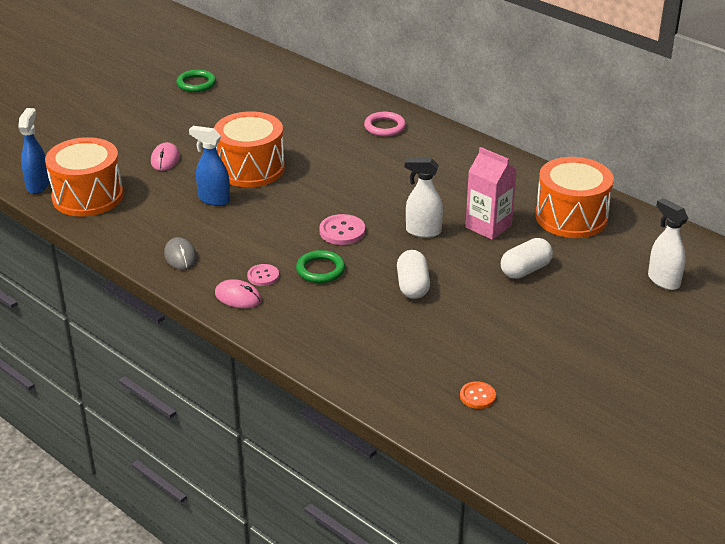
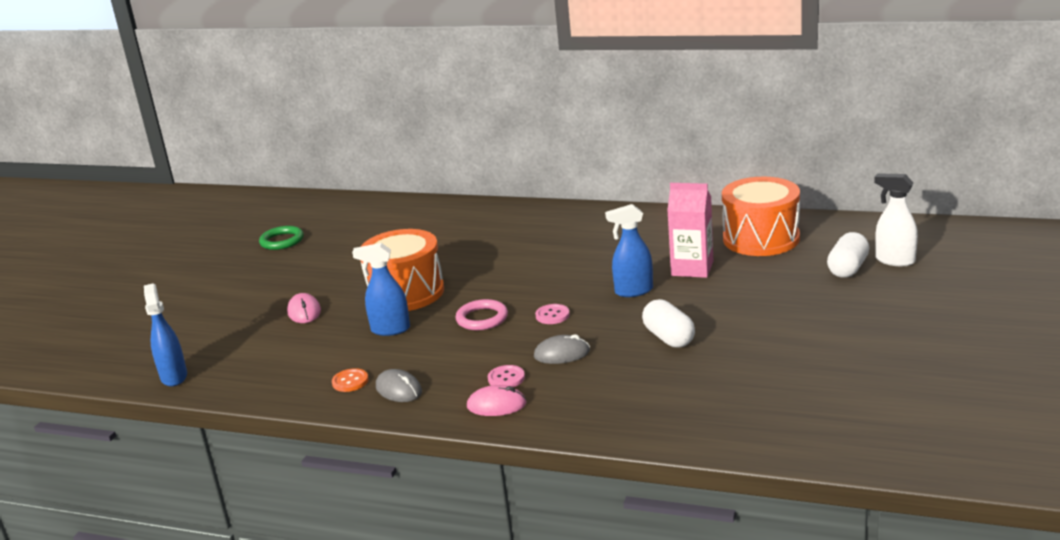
camera: 20 degrees left, 10 degrees down
(87, 196) = (243, 369): orange drum -> none
(320, 270) = (562, 354): green ring -> grey mouse
(342, 231) = (552, 315): pink button -> pink button, size x0.66
(384, 127) = (512, 222): pink ring -> pink ring (482, 318)
(423, 231) = (633, 291): white spray bottle -> blue spray bottle
(477, 396) = (828, 408): orange button -> orange button (350, 381)
(525, 270) = (763, 291): white capsule -> white capsule (848, 269)

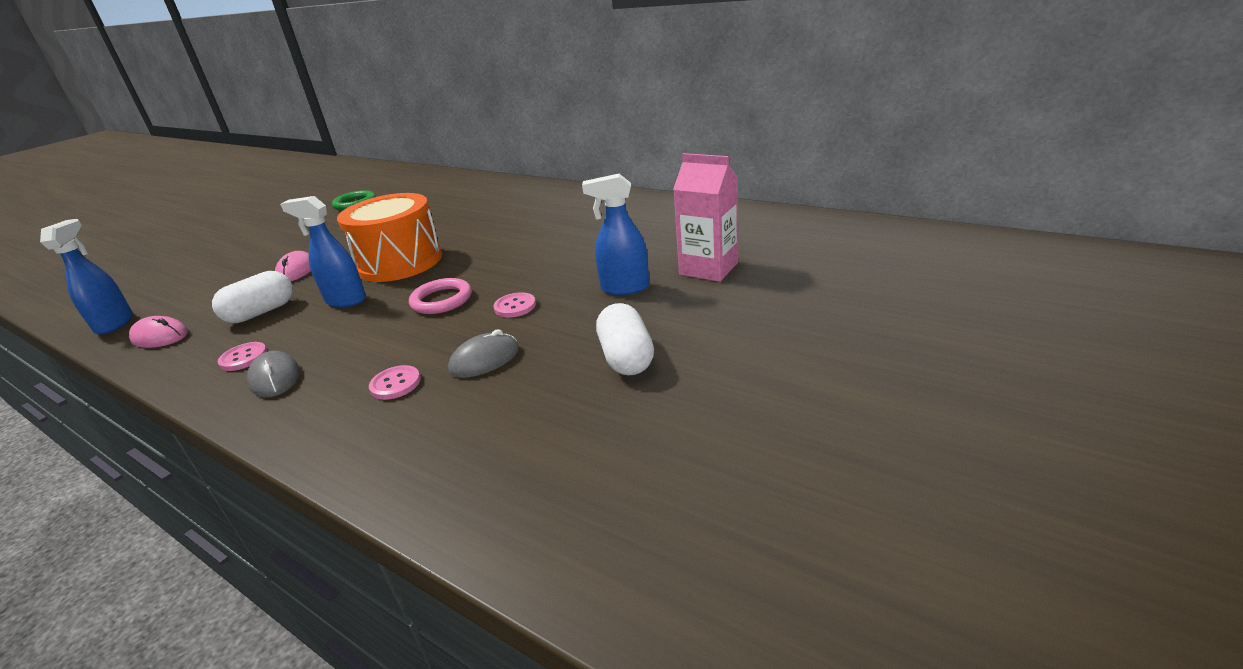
camera: 15 degrees right, 5 degrees up
(350, 381) = (243, 358): orange button -> pink button
(496, 405) = (348, 424): pink mouse -> pink mouse (160, 336)
(562, 354) = (484, 360): grey mouse -> grey mouse turned 45 degrees counterclockwise
(761, 239) = (808, 242): orange drum -> none
(848, 269) = (911, 291): white capsule -> white capsule (261, 312)
(894, 260) = (983, 287): white spray bottle -> none

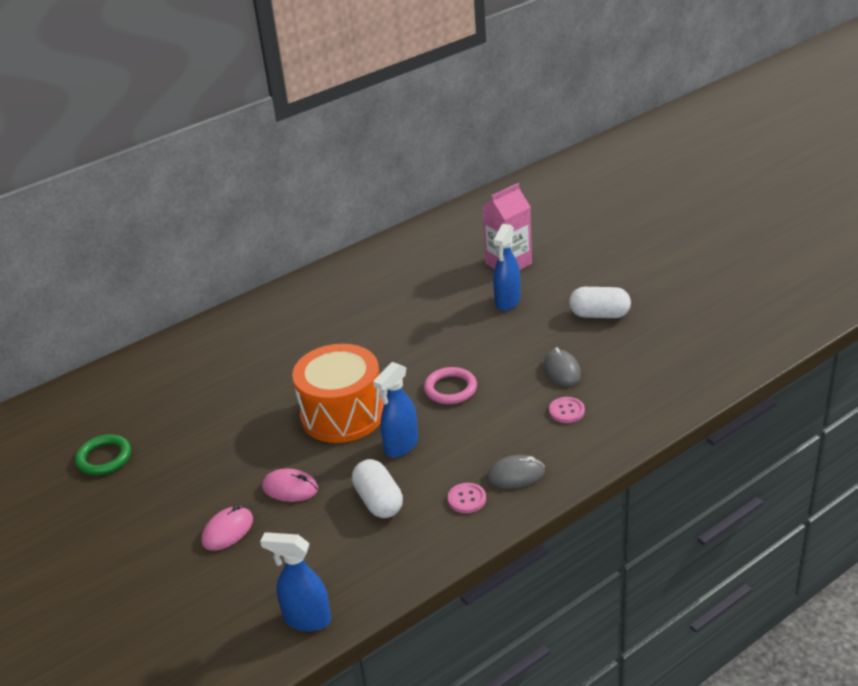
camera: 70 degrees left, 5 degrees up
(160, 336) = (374, 570): pink mouse -> pink mouse (228, 531)
(515, 306) = (494, 352): pink button -> none

